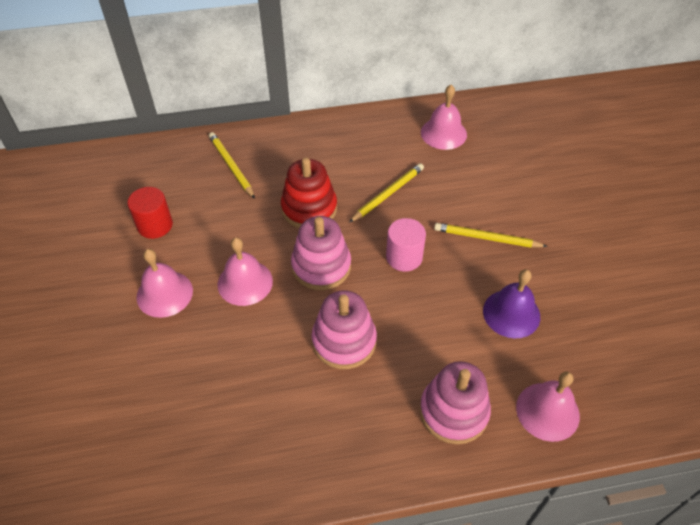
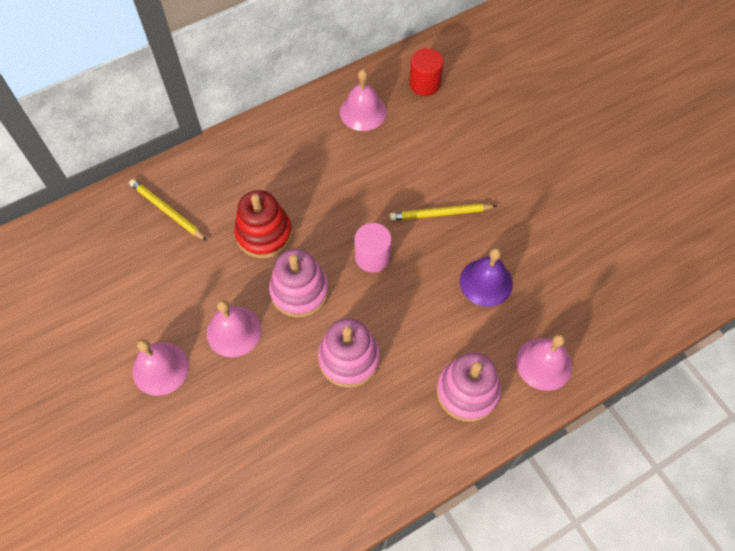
camera: 20 degrees left, 10 degrees up
(155, 225) = (118, 300): red cylinder -> red cylinder (424, 84)
(388, 194) = (333, 195): yellow pencil -> none

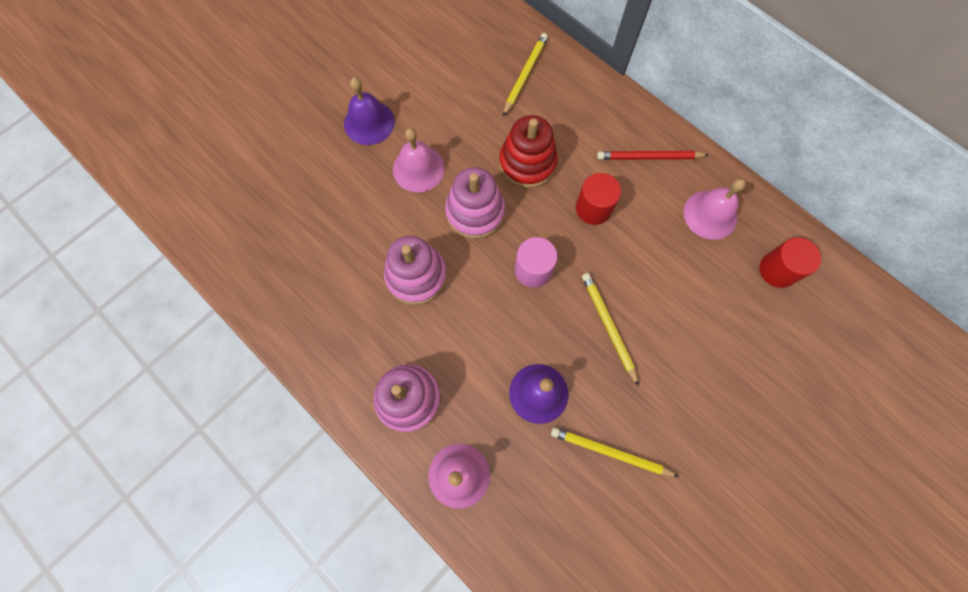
camera: 75 degrees right, 10 degrees up
(160, 368) = (369, 122): pink bell -> purple bell
(294, 137) = (649, 157): none -> red pencil
(328, 194) = (593, 208): none -> red cylinder
(545, 242) = (610, 452): none -> yellow pencil

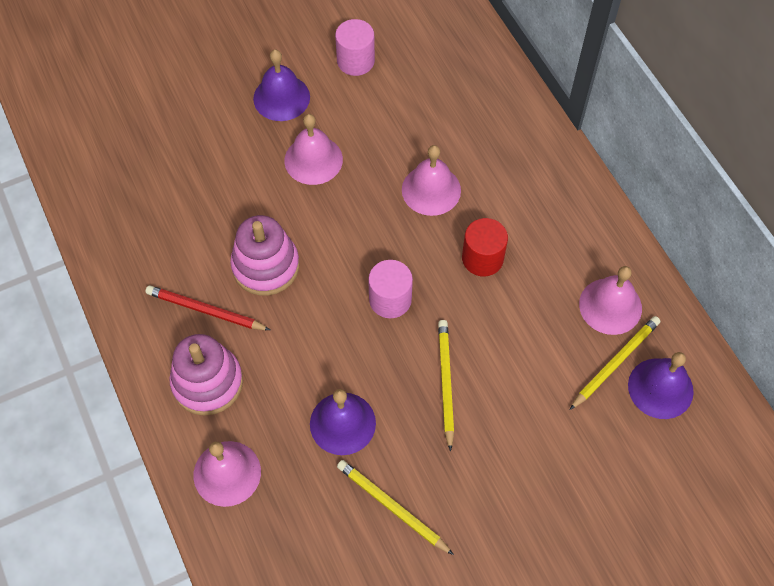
camera: 20 degrees right, 10 degrees down
(419, 71) = (355, 61): none -> pink cylinder
(475, 212) = (354, 222): pink stacking toy -> none
(525, 75) = (468, 98): yellow pencil -> yellow pencil (615, 363)
(527, 163) = (431, 190): red stacking toy -> pink bell
(649, 157) = (568, 225): red pencil -> red pencil (206, 310)
(777, 270) = (660, 388): red cylinder -> purple bell

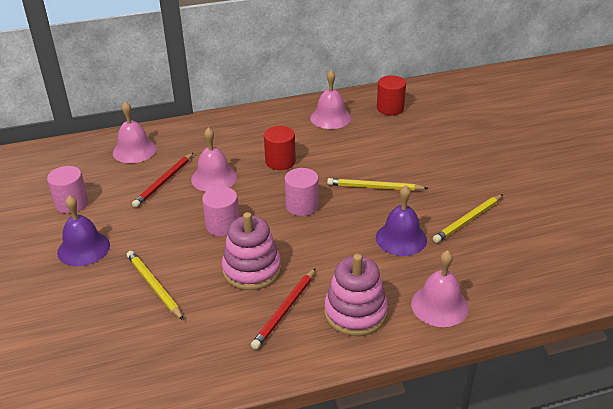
camera: 80 degrees left, 25 degrees down
(313, 160) = (158, 235): pink bell -> pink bell (134, 150)
(338, 220) = (222, 226): none -> pink cylinder
(413, 138) = (164, 181): none -> red pencil
(615, 363) = (371, 121): yellow pencil -> yellow pencil (154, 286)
(660, 388) = (390, 108): purple bell -> red cylinder

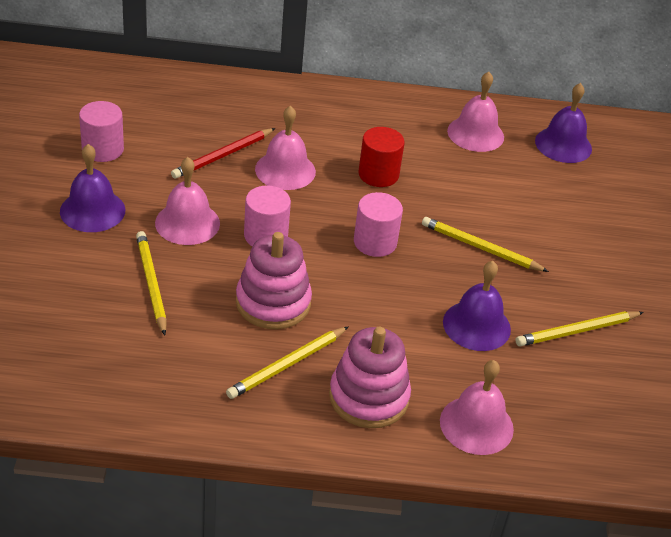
camera: 15 degrees right, 5 degrees up
(134, 150) = (206, 103): pink bell -> pink bell (187, 223)
(285, 310) = (287, 364): red pencil -> yellow pencil
(390, 108) = (563, 145): red cylinder -> purple bell

